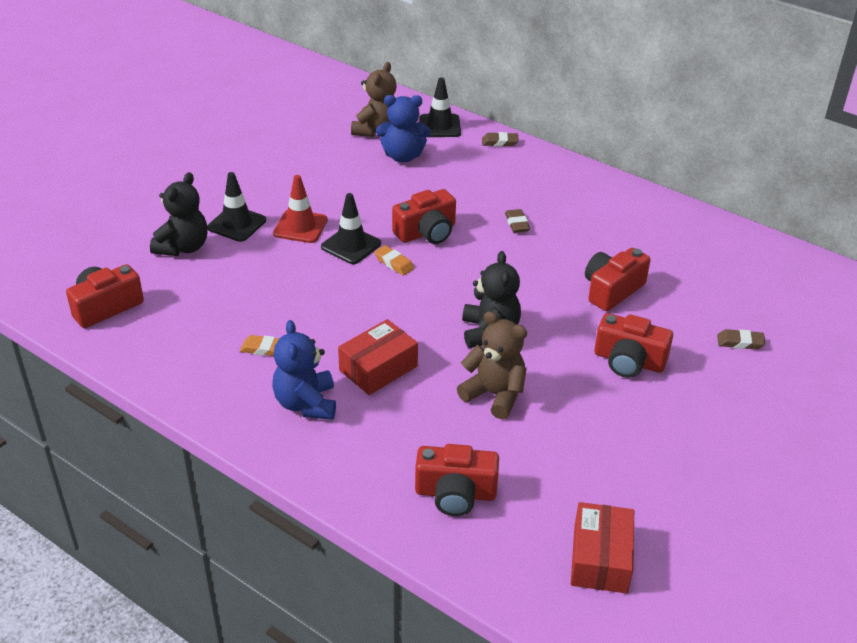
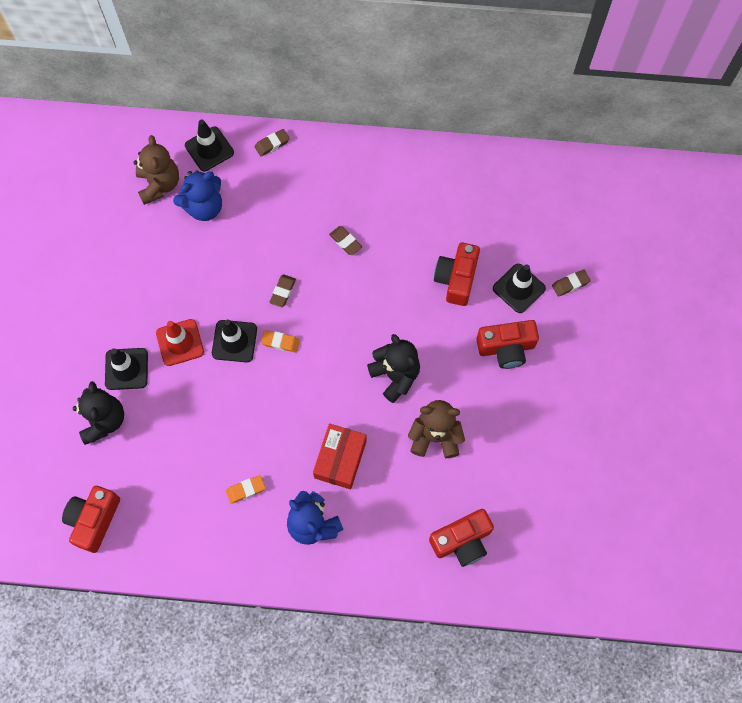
camera: 30 degrees left, 30 degrees up
(426, 232) = (283, 292): red camera -> brown eraser
(600, 558) = (579, 538): red box -> none
(677, 323) = (519, 288): none -> black traffic cone

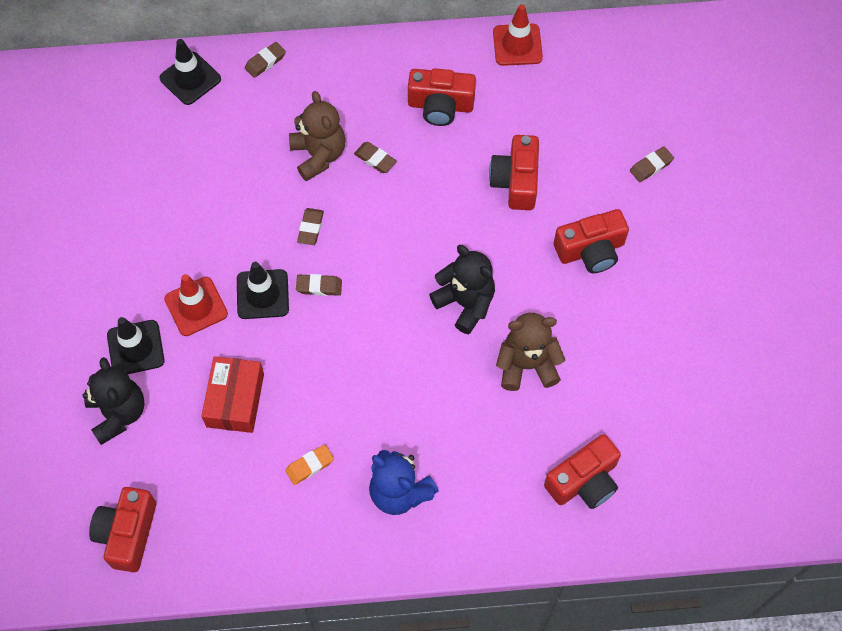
camera: 10 degrees left, 5 degrees down
(159, 184) = (137, 128): brown teddy bear -> brown teddy bear (318, 155)
(204, 207) = (196, 146): blue teddy bear -> none
(280, 342) = (319, 287): orange eraser -> brown eraser
(340, 459) = (418, 410): red box -> red box (235, 400)
(407, 204) = (440, 105): none -> red camera
(480, 161) = (517, 45): none -> red traffic cone
(519, 288) = (591, 180): black traffic cone -> none

